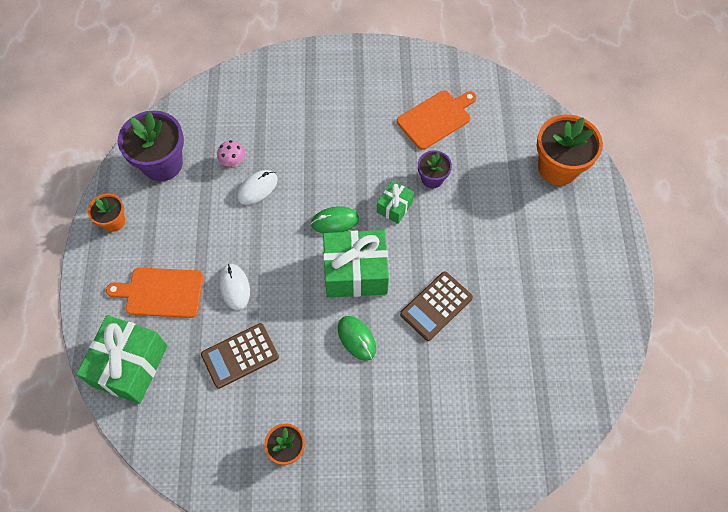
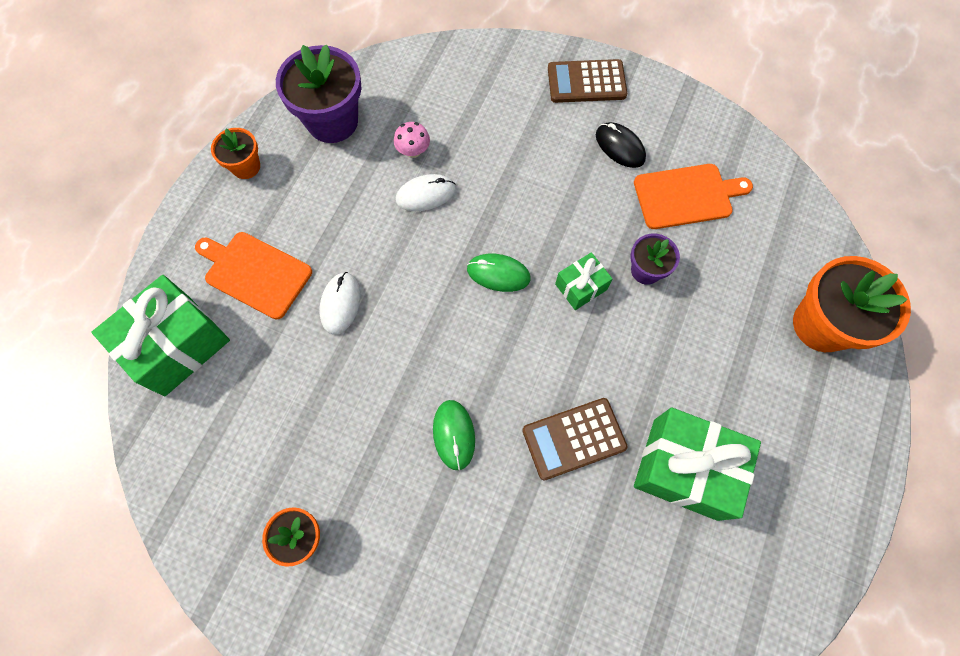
camera: 25 degrees right, 5 degrees up
(240, 356) = (305, 391): brown calculator -> brown calculator (586, 82)
(356, 272) = (493, 349): green gift -> green gift (685, 468)
(376, 102) = (620, 147): none -> black mouse

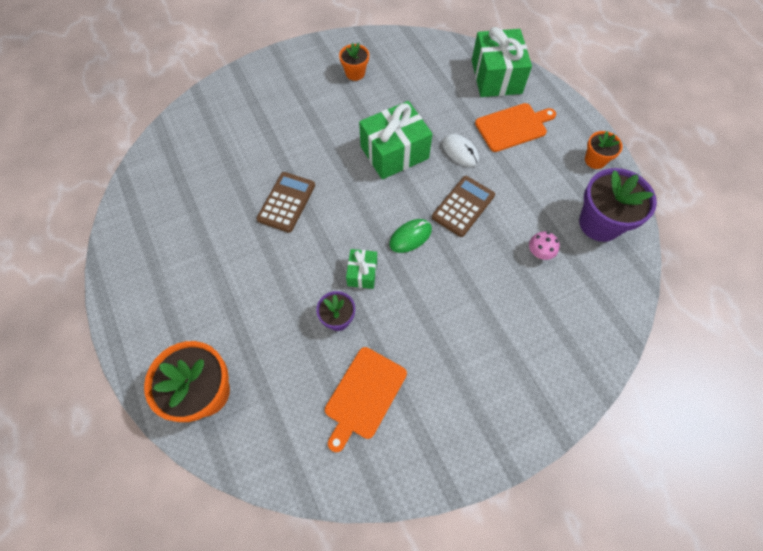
camera: 130 degrees right, 5 degrees down
(425, 194) = (499, 237): white mouse -> none
(454, 435) = (341, 154): green mouse -> none
(586, 82) = (516, 413): brown calculator -> brown calculator (463, 206)
(620, 147) = (440, 386): black mouse -> none
(685, 468) = (220, 239): green gift -> green gift (394, 152)

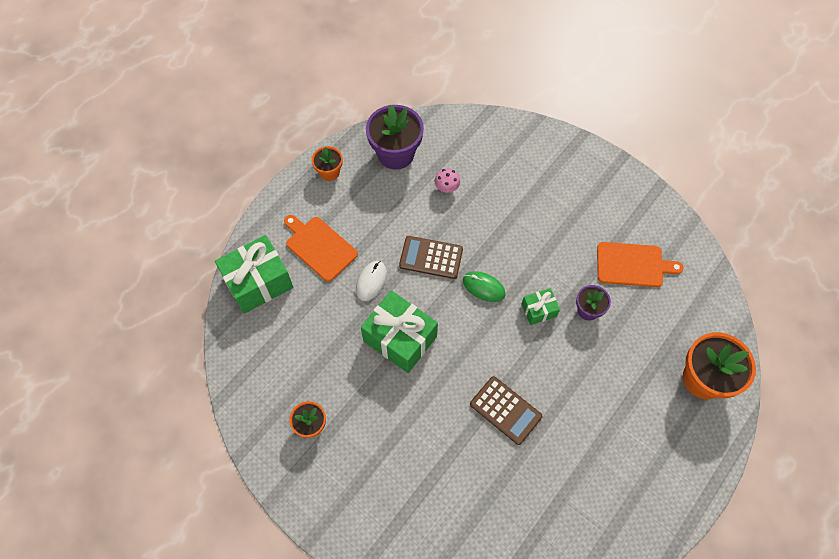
camera: 115 degrees left, 0 degrees up
(286, 202) = (505, 410): brown calculator -> brown calculator turned 135 degrees counterclockwise

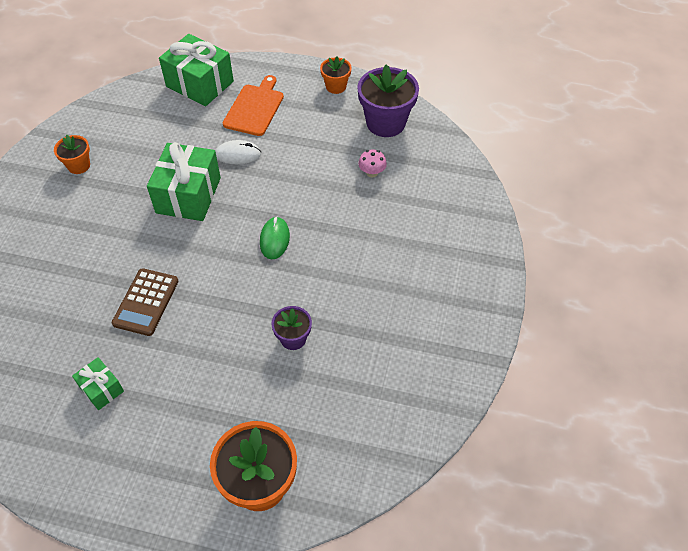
camera: 65 degrees right, 10 degrees down
(431, 257) = (286, 188): brown calculator -> none
(538, 310) = (271, 294): green gift -> green gift (101, 389)
(633, 265) = (373, 365): orange cutting board -> none

